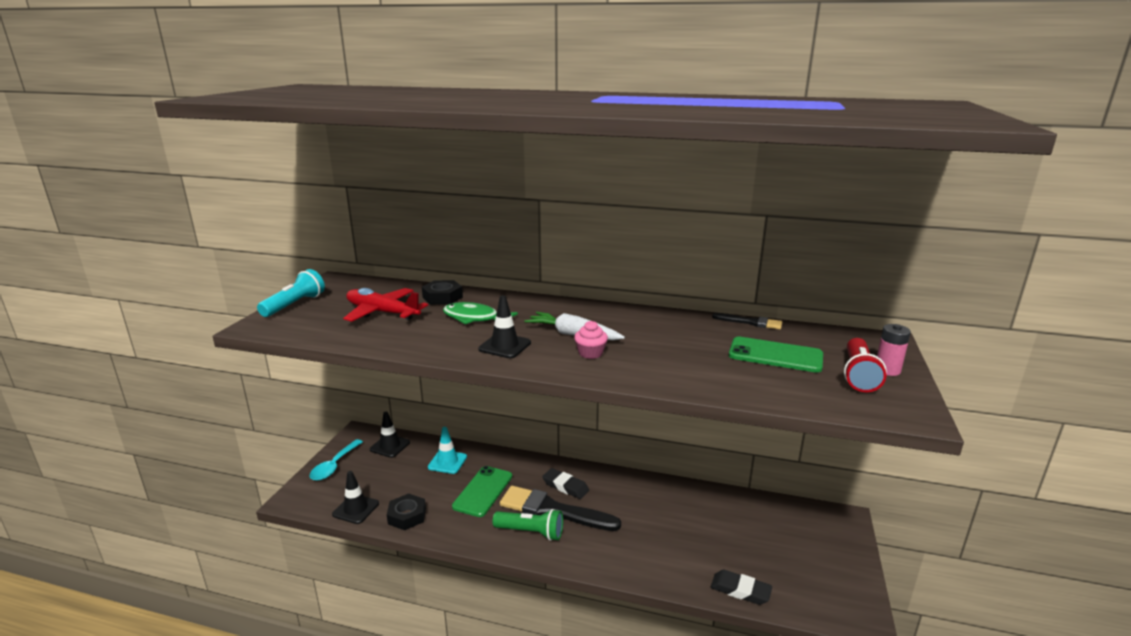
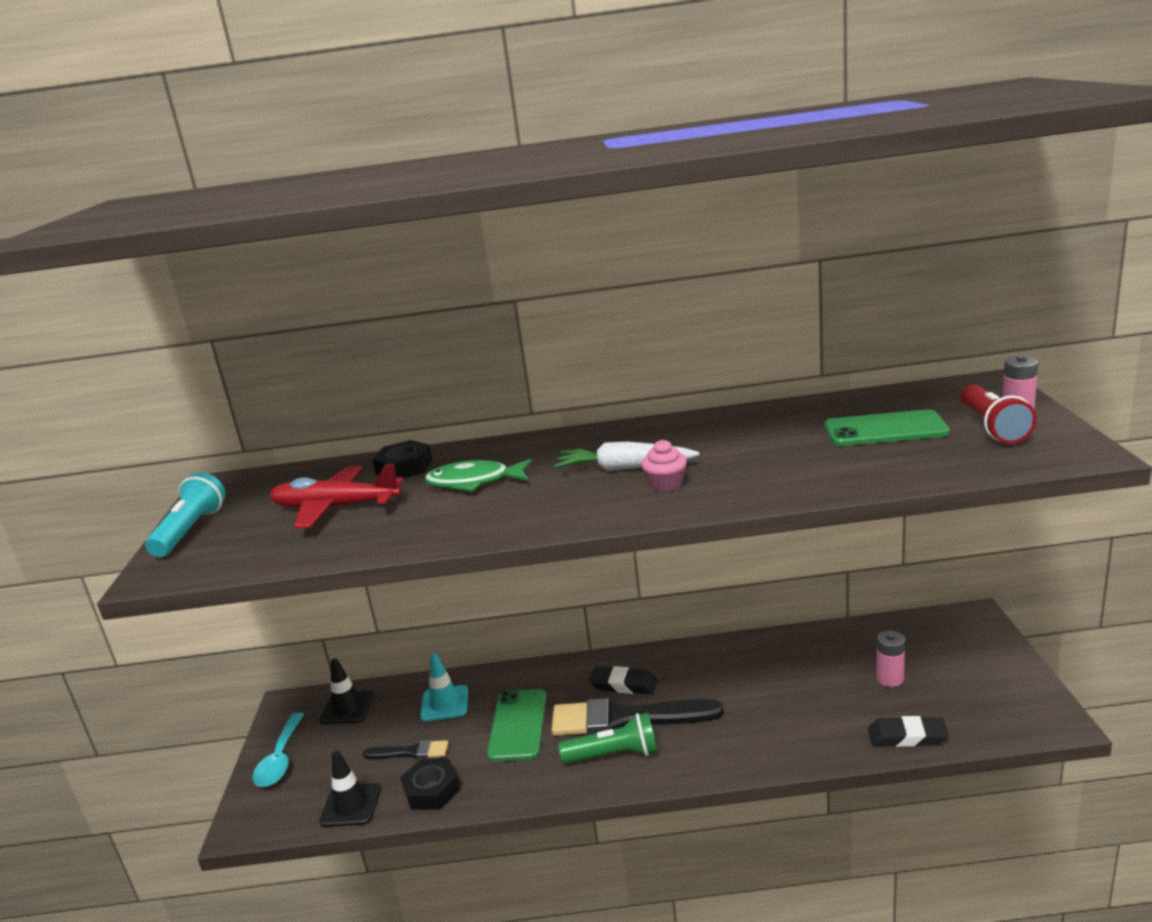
camera: 15 degrees left, 0 degrees up
(504, 346) = (547, 504): black traffic cone -> none
(750, 322) = (825, 400): black brush -> black brush (410, 752)
(753, 543) = (890, 679): none -> pink battery

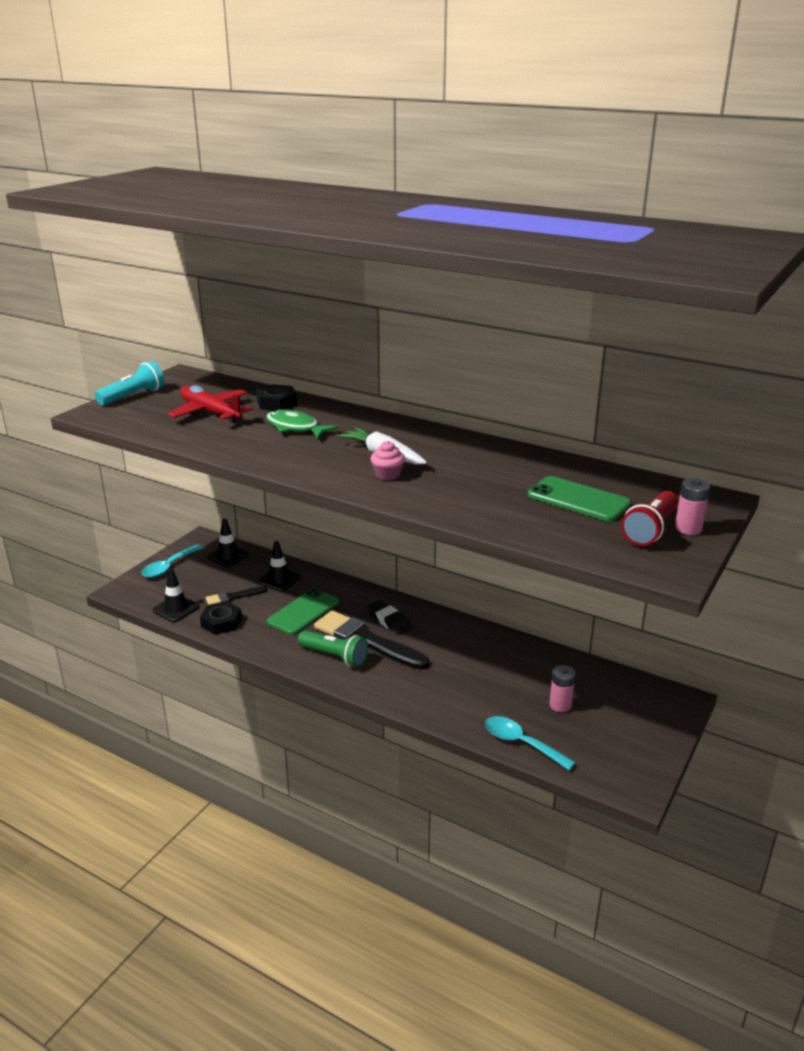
camera: 30 degrees right, 5 degrees up
(410, 752) = (233, 597): black brush -> black brush turned 120 degrees clockwise
(444, 703) = (279, 579): turquoise traffic cone -> black traffic cone
(907, 737) = (521, 743): black eraser -> turquoise spoon

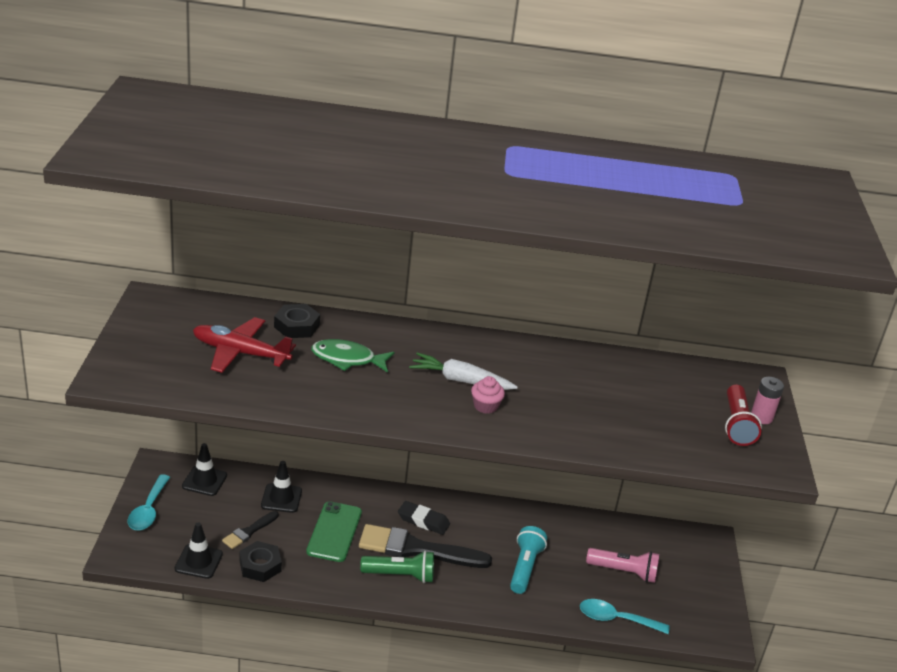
camera: 30 degrees left, 5 degrees up
(133, 396) = (130, 343): turquoise flashlight -> turquoise flashlight (524, 567)
(560, 705) = (624, 572): pink battery -> pink flashlight
(578, 499) = (661, 402): green phone -> none

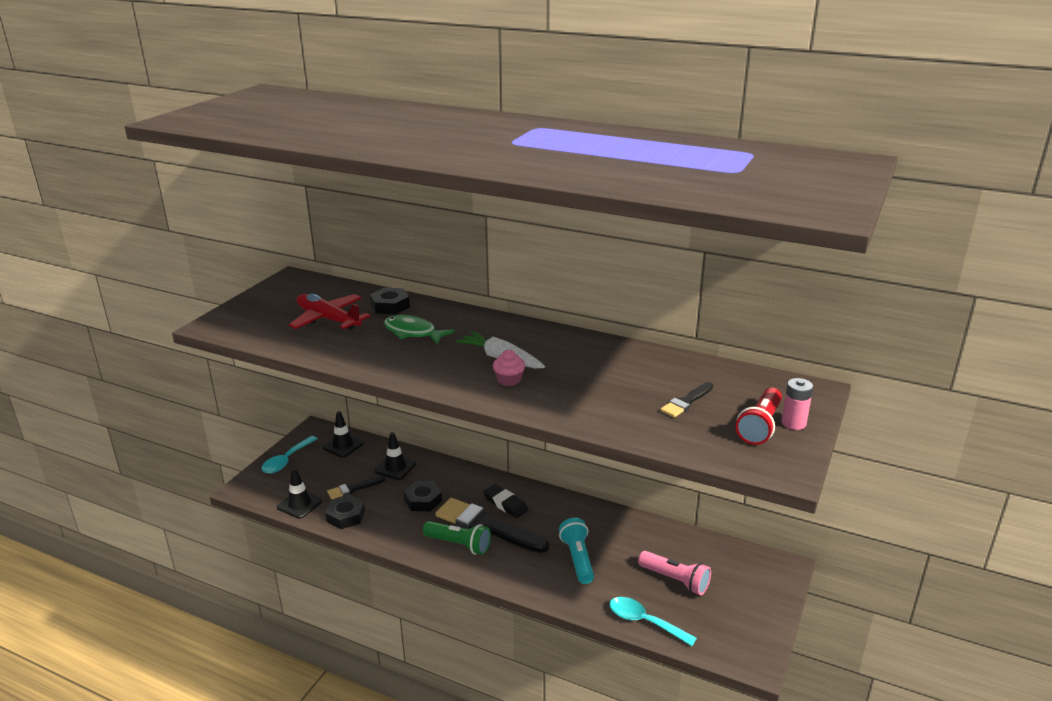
camera: 25 degrees right, 5 degrees down
(334, 532) = (423, 500): green phone -> black nut
(524, 567) = (577, 559): turquoise flashlight -> turquoise flashlight turned 45 degrees counterclockwise
(661, 407) = (686, 402): none -> black brush

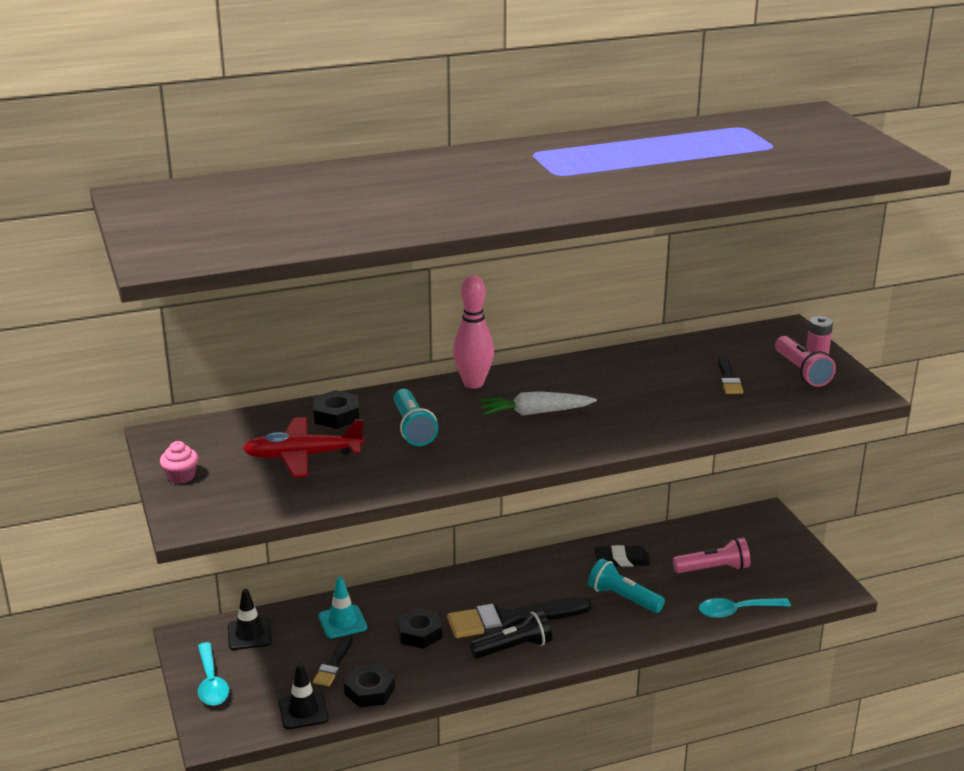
camera: 45 degrees left, 0 degrees up
(395, 467) = (342, 622): black traffic cone -> turquoise traffic cone
(413, 332) = (413, 428): green fish -> turquoise flashlight
(459, 544) = (513, 648): green flashlight -> black flashlight
(501, 323) = (473, 383): none -> pink bowling pin
(505, 504) = (498, 592): black eraser -> black eraser (622, 560)
(509, 380) = (577, 426): pink cupcake -> pink cupcake (181, 476)
(760, 426) = (802, 372): red flashlight -> pink flashlight

